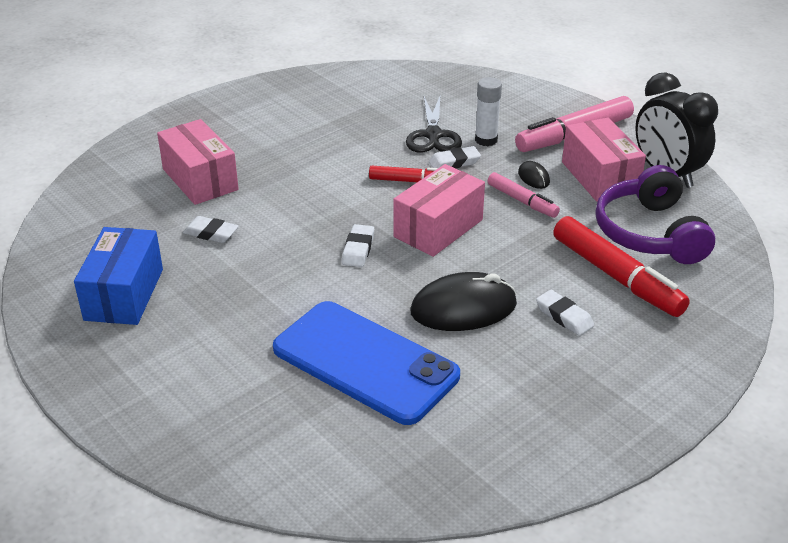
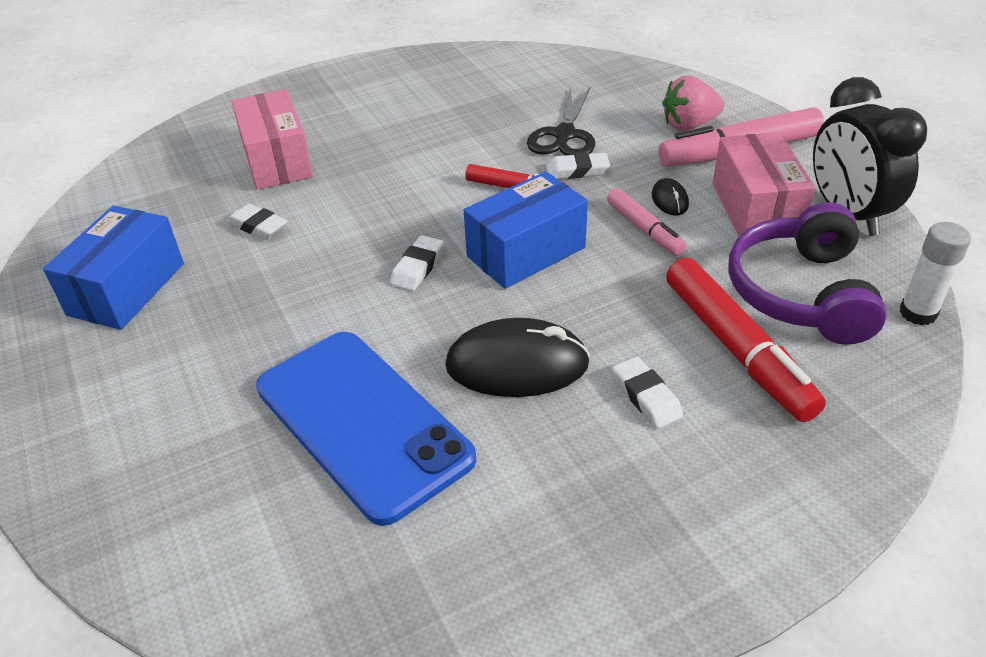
camera: 15 degrees right, 5 degrees up
(438, 228) = (526, 252): pink box -> blue box
(486, 140) = (626, 147): white glue stick -> white glue stick (918, 313)
(529, 118) = (689, 125): none -> pink strawberry

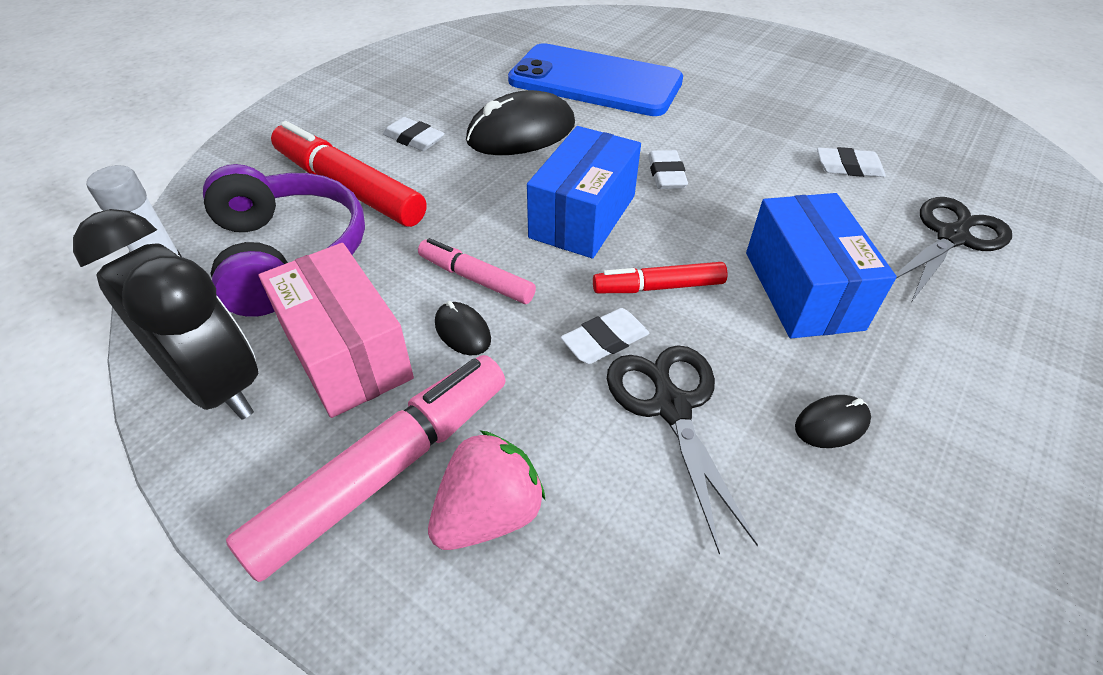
camera: 150 degrees right, 5 degrees up
(127, 289) = (857, 100): blue box -> blue box (802, 290)
(277, 160) = (951, 237): pink box -> black scissors
(487, 109) = (831, 424): none -> black mouse

